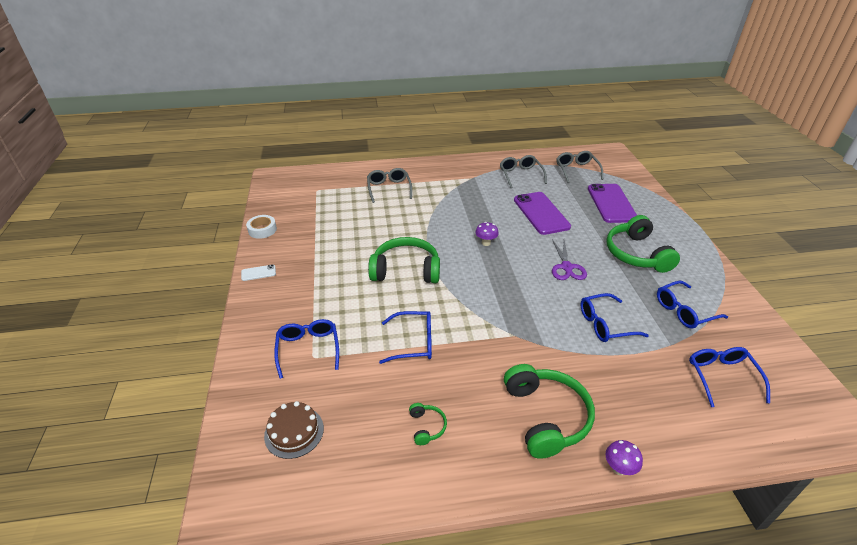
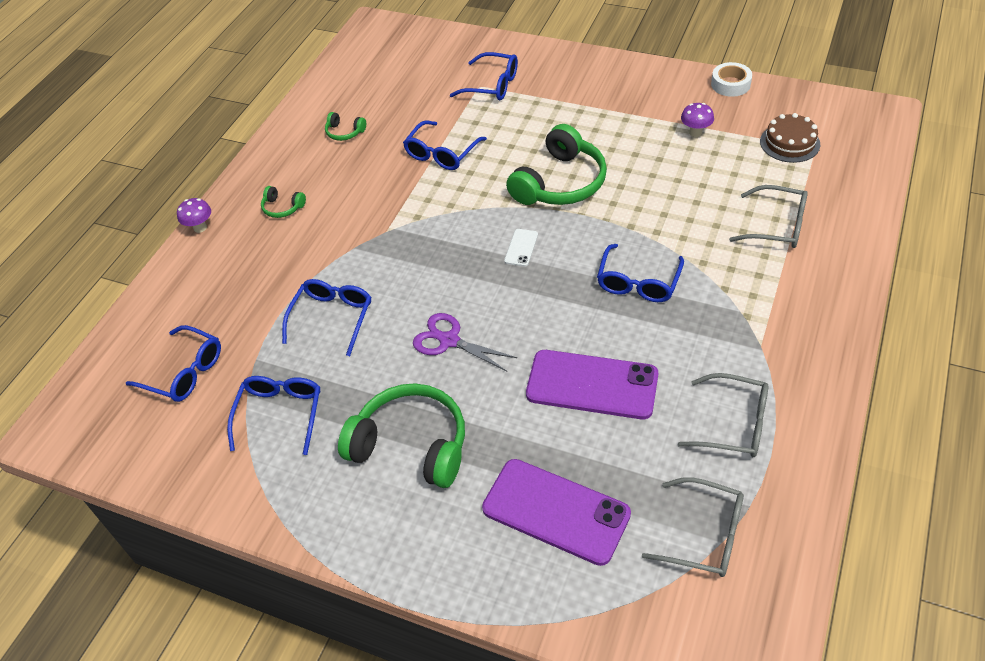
camera: 125 degrees right, 10 degrees up
(258, 273) = (639, 70): white phone -> white phone (521, 248)
(294, 432) = (408, 63): brown cake -> brown cake (789, 143)
(464, 218) = (638, 282): none -> blue glasses
(486, 243) = (562, 280): purple mushroom -> purple mushroom (695, 132)
(546, 416) = (282, 208): green headphones -> green headphones, size x0.44

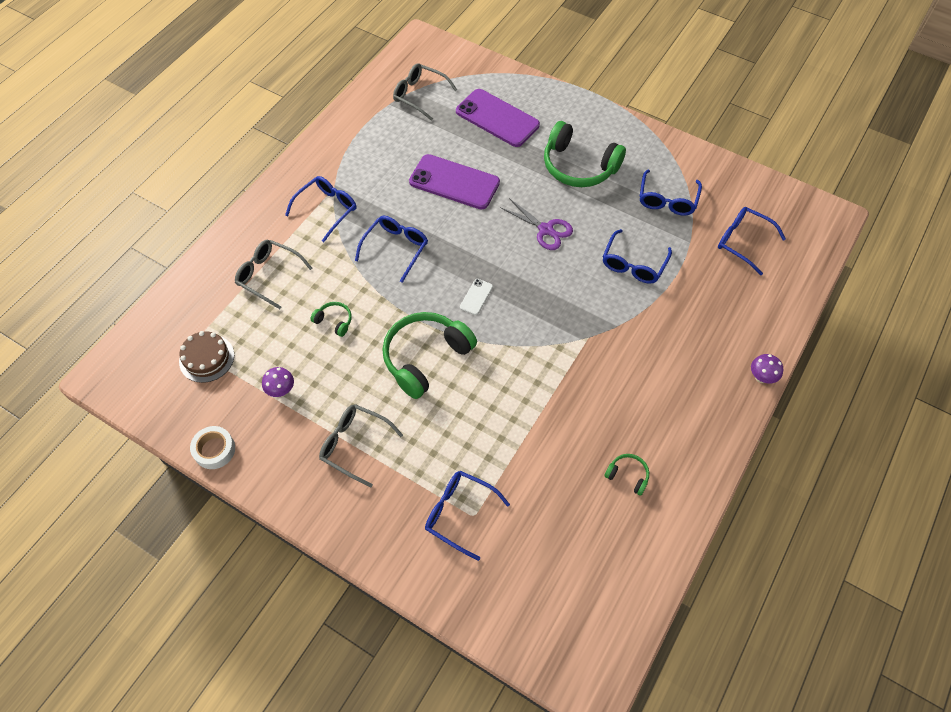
camera: 175 degrees left, 10 degrees up
(282, 208) = (685, 384): green headphones -> green headphones (334, 321)
(441, 153) = (529, 420): blue glasses -> blue glasses (327, 209)
(734, 424) = (376, 144): grey glasses -> grey glasses (354, 445)

